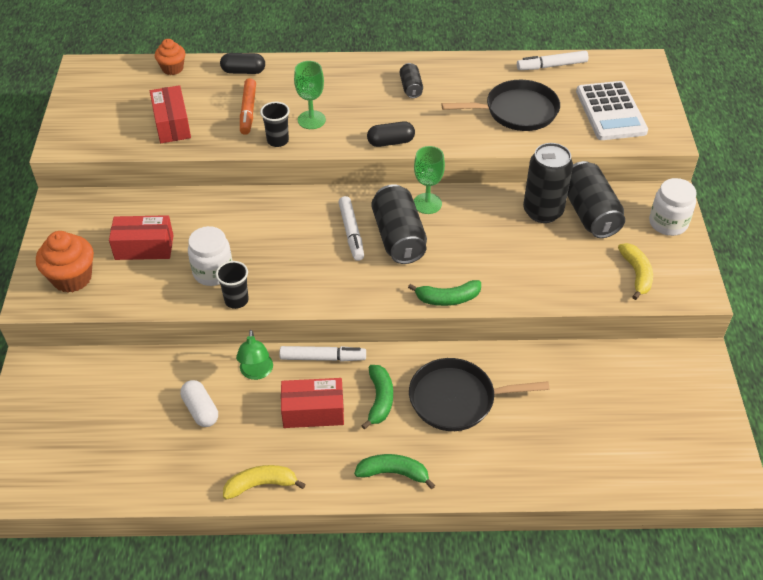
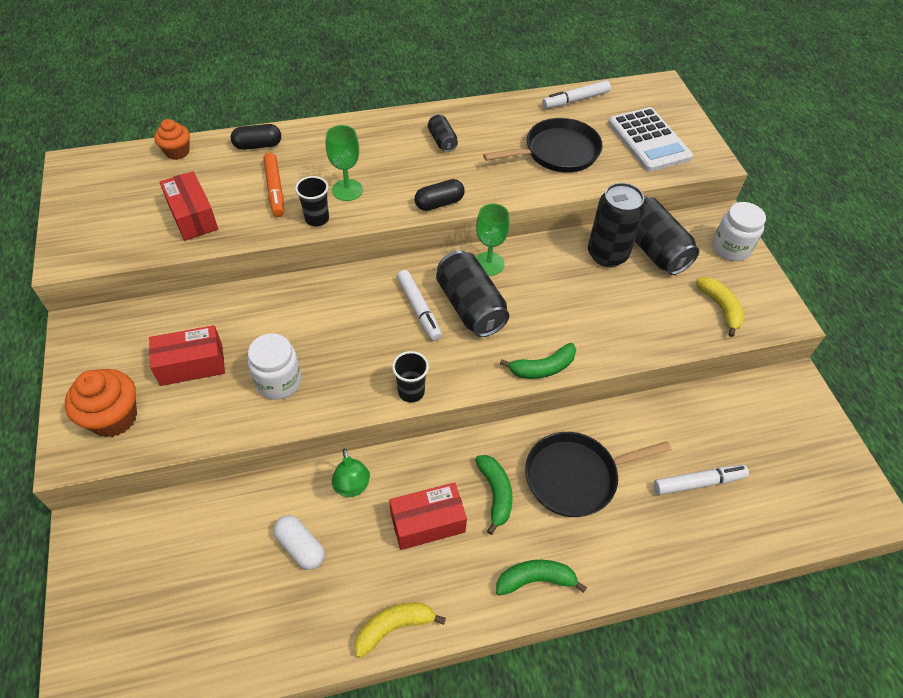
camera: 15 degrees left, 5 degrees up
(236, 300) = (314, 411): black cup -> black cup (411, 392)
(323, 358) = (420, 456): white marker -> white marker (698, 482)

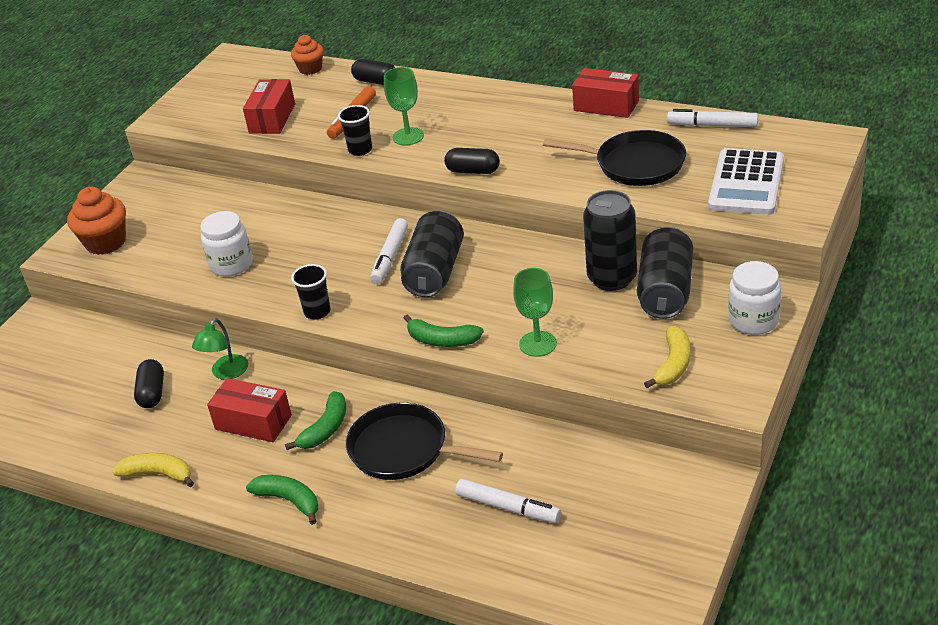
camera: 45 degrees right, 15 degrees down
(191, 365) = (186, 229): red box -> red box (606, 105)
(301, 547) = (152, 393): white capsule -> black capsule
(442, 141) = (535, 123): black can -> none
(488, 264) = (489, 245): green goblet -> green goblet (538, 344)

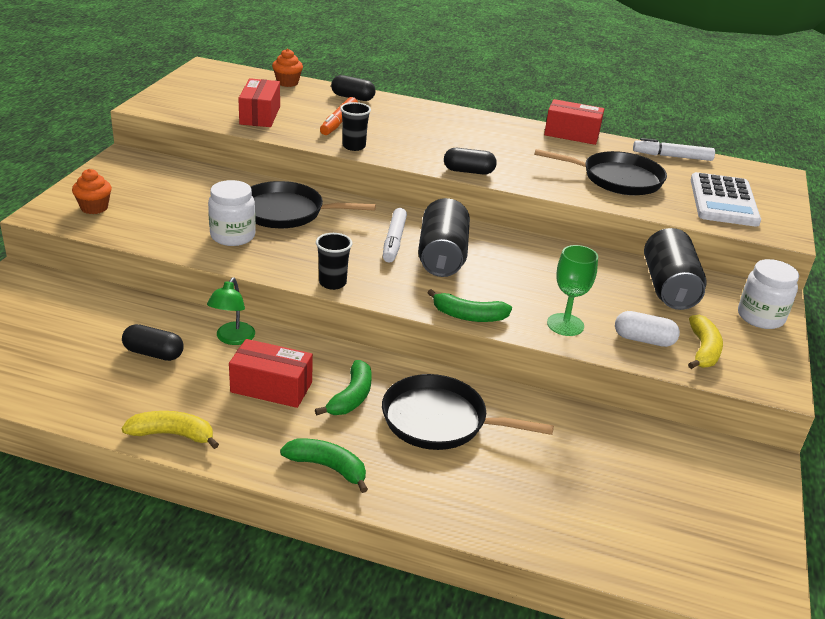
camera: 15 degrees left, 5 degrees down
(106, 242) = (94, 208): orange cupcake -> orange cupcake, size x0.64
(152, 393) = (153, 353): black capsule -> black capsule turned 60 degrees counterclockwise
(289, 230) = (286, 212): none -> black pan
(408, 136) = (397, 140): green goblet -> none
(508, 507) = (566, 482): white marker -> none
(612, 278) = (614, 273): black can -> none
(614, 356) = (643, 340): none -> white capsule

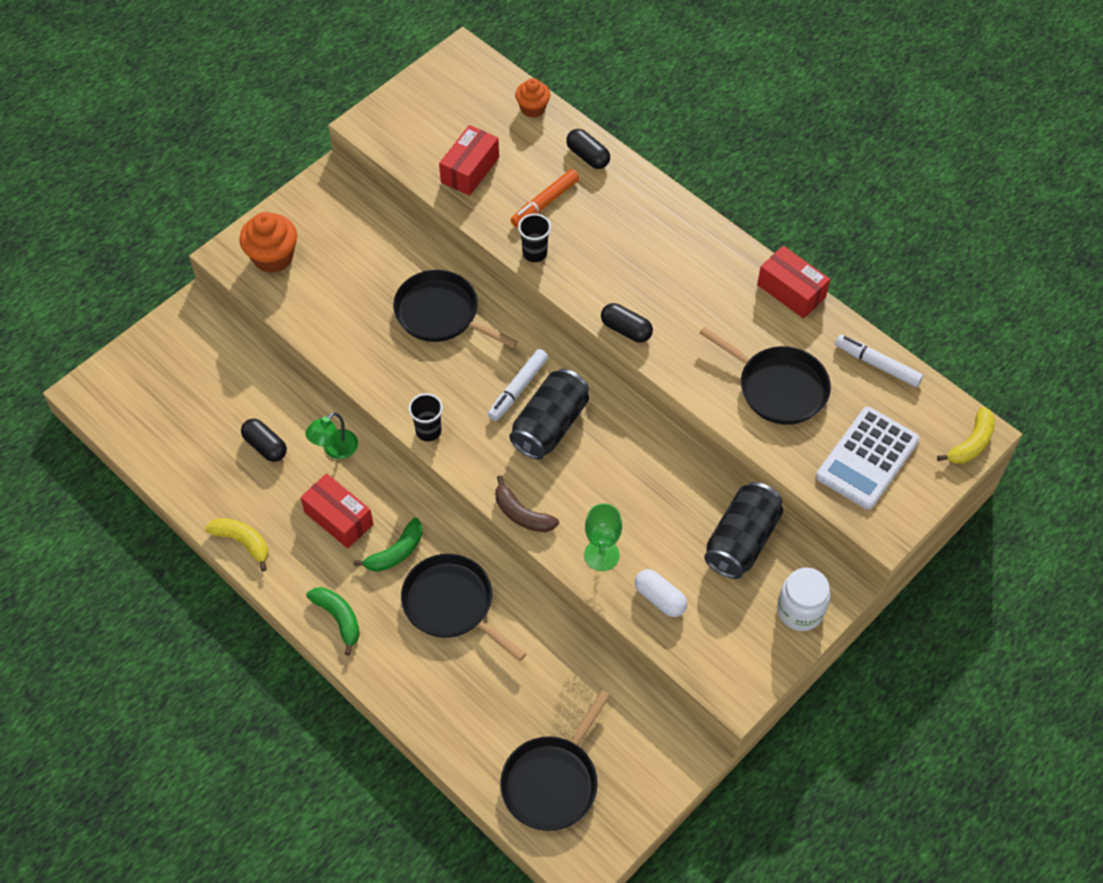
camera: 30 degrees right, 25 degrees up
(94, 208) = (273, 257): orange cupcake -> orange cupcake, size x1.57
(233, 236) = (374, 336): white jar -> none
(468, 316) = (522, 514): green banana -> brown banana
(665, 534) = (552, 782): none -> black pan
(703, 350) = (705, 630): yellow banana -> yellow banana (971, 443)

